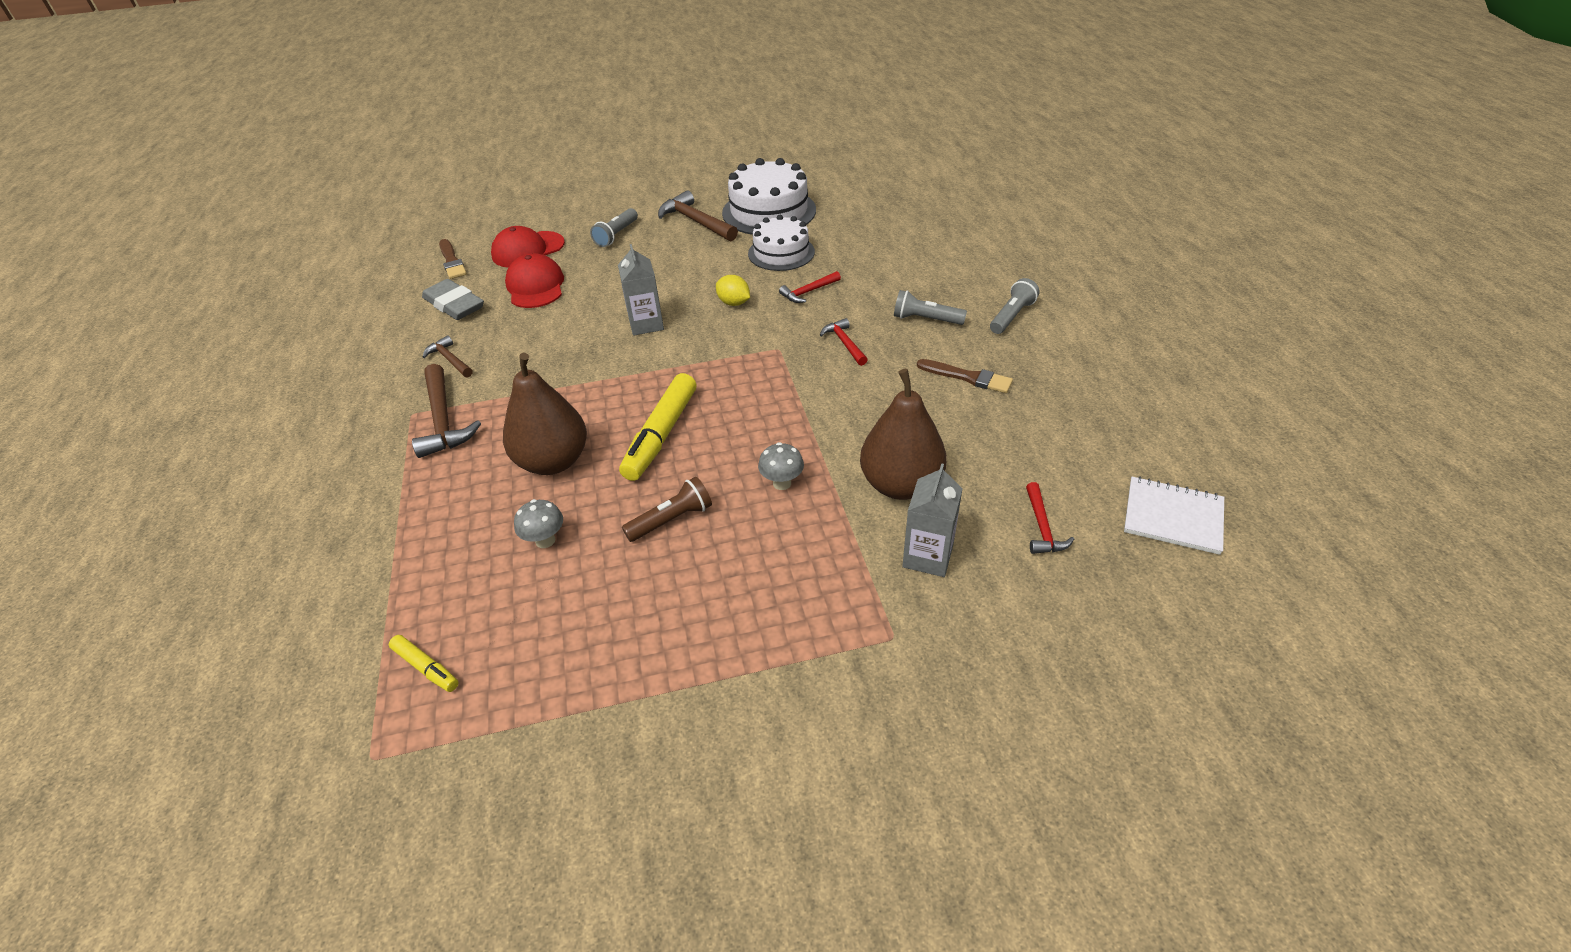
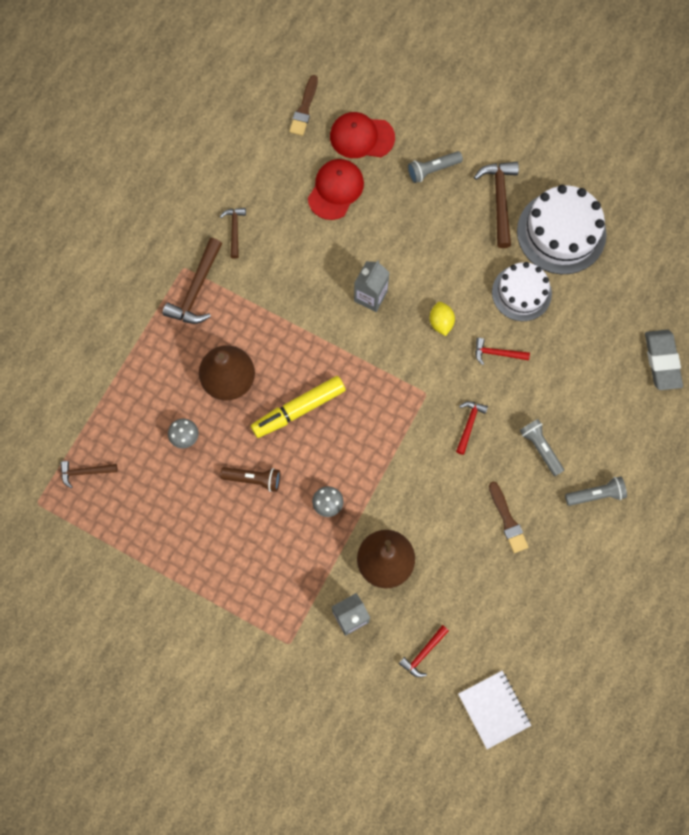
camera: 40 degrees right, 30 degrees up
(426, 668) = (85, 472): yellow marker -> brown hammer
(454, 304) = (273, 167): grey eraser -> grey eraser (662, 361)

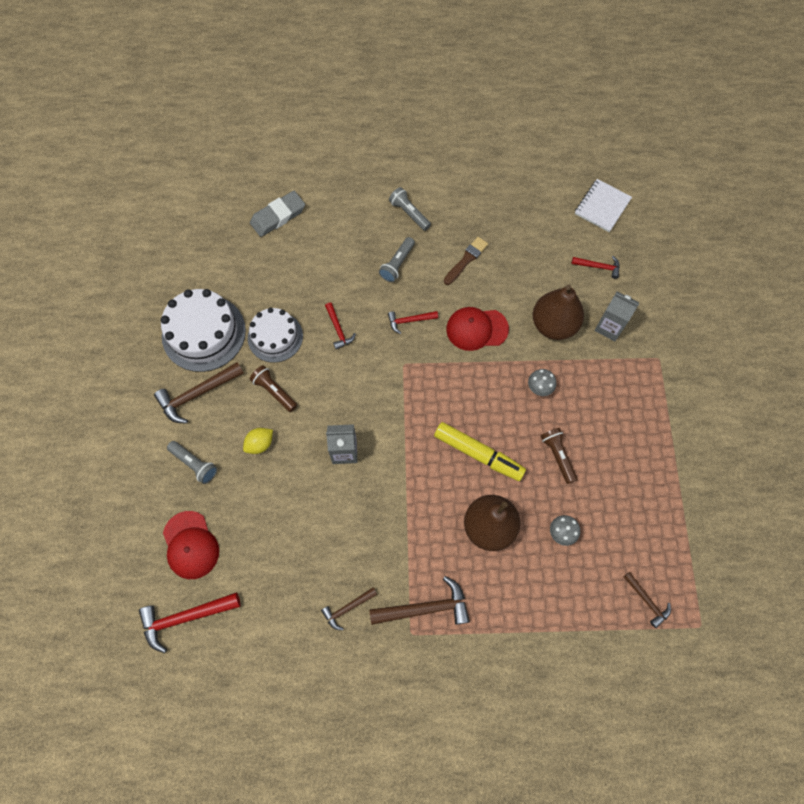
camera: 120 degrees left, 5 degrees down
(304, 108) = (185, 617): brown brush -> red hammer
(335, 190) = (258, 538): red cap -> red cap (476, 329)
(441, 322) = (336, 384): yellow lemon -> yellow lemon (260, 444)
(465, 266) = (274, 391): none -> brown flashlight

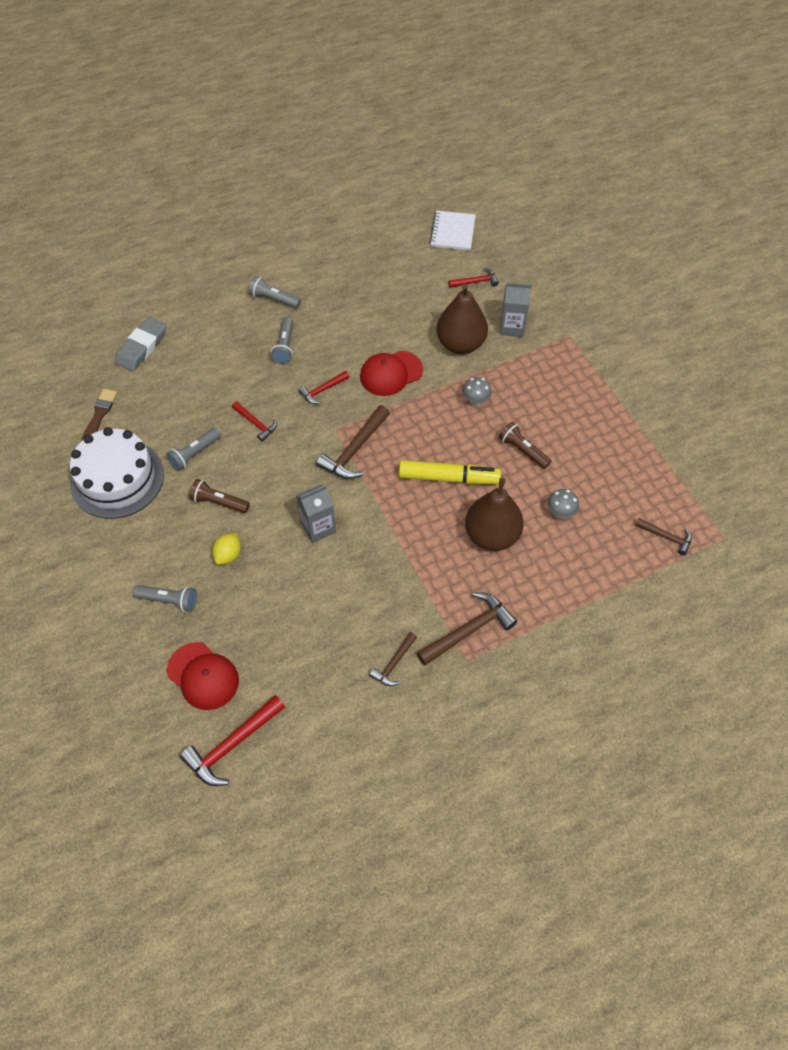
camera: 25 degrees left, 10 degrees down
(197, 394) = (139, 536): brown hammer -> brown hammer (354, 450)
(275, 337) = (194, 454): white cake -> grey flashlight
(466, 260) = (350, 319): brown brush -> brown brush (99, 415)

